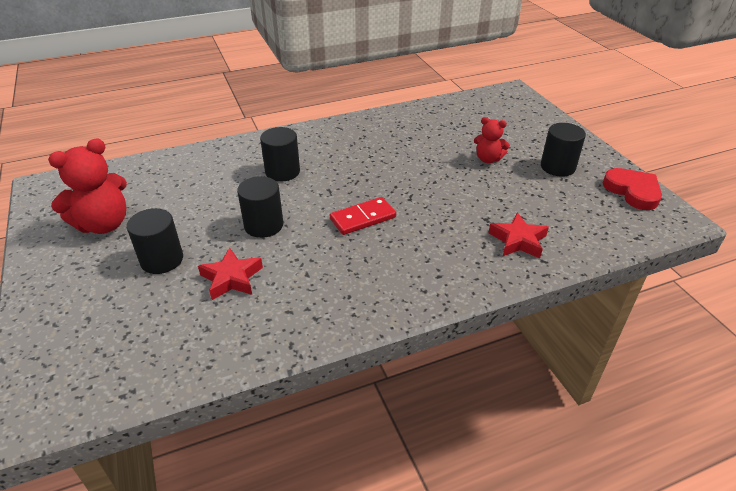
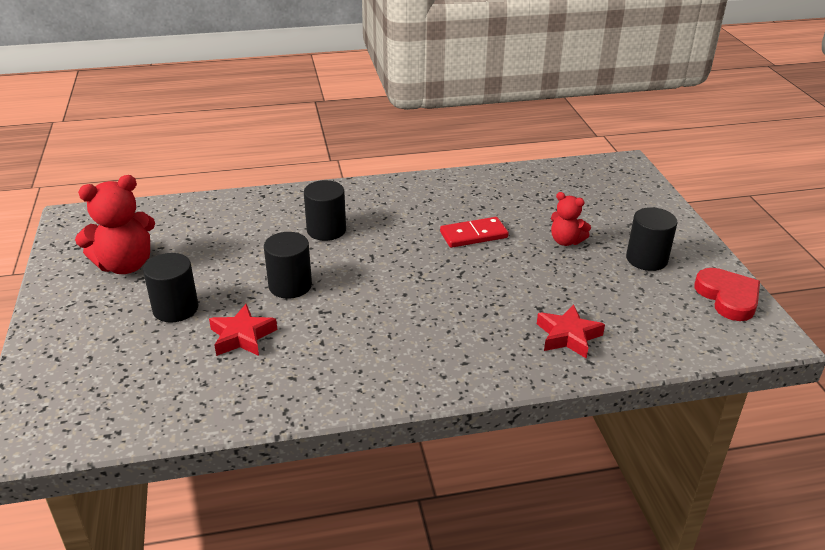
camera: 10 degrees right, 5 degrees down
(363, 218) = (400, 291): red domino -> red domino (473, 235)

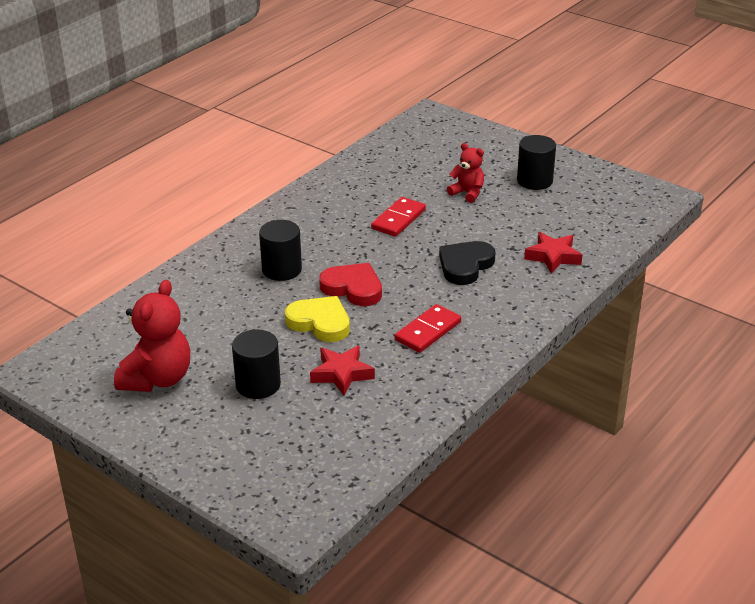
camera: 40 degrees left, 0 degrees up
(290, 285) = (320, 323): black cylinder -> yellow heart
(359, 341) = (428, 331): none -> red domino
(474, 301) = (465, 265): none -> black heart
(566, 241) = (467, 193): red teddy bear -> red teddy bear turned 135 degrees counterclockwise
(728, 297) = (612, 183): red heart -> red heart (353, 288)

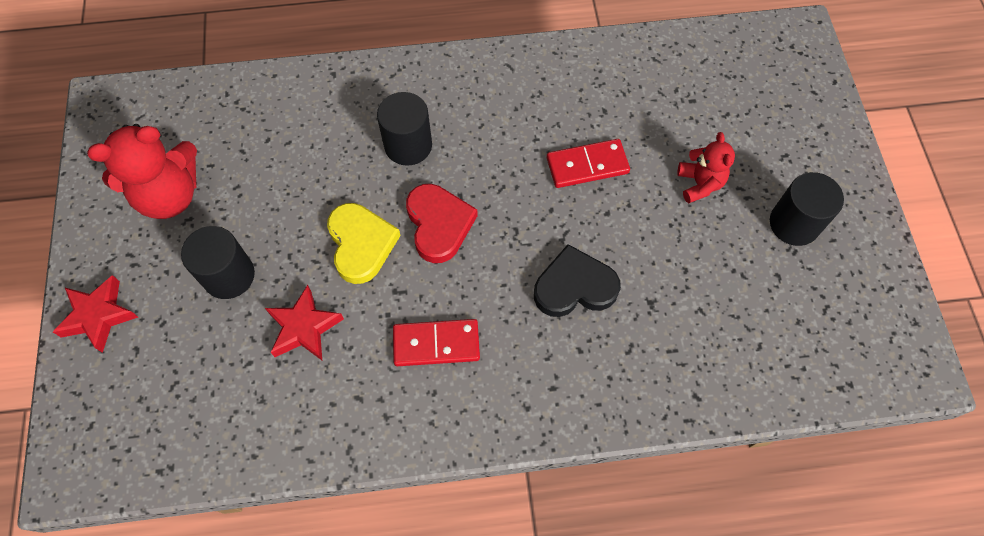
camera: 45 degrees right, 30 degrees up
(553, 257) = (677, 353): red star -> red star (99, 316)

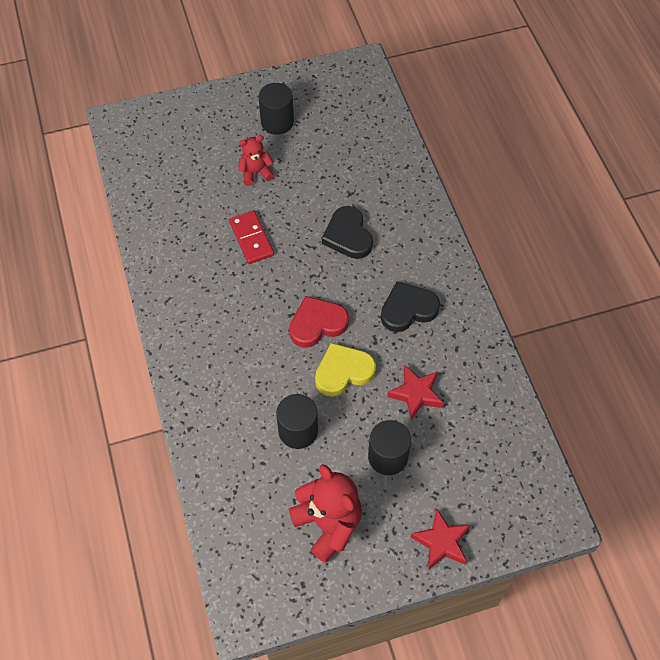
camera: 100 degrees left, 5 degrees down
(408, 145) = (252, 357): black cylinder -> black cylinder (298, 431)
(436, 344) = (408, 309): red domino -> black heart

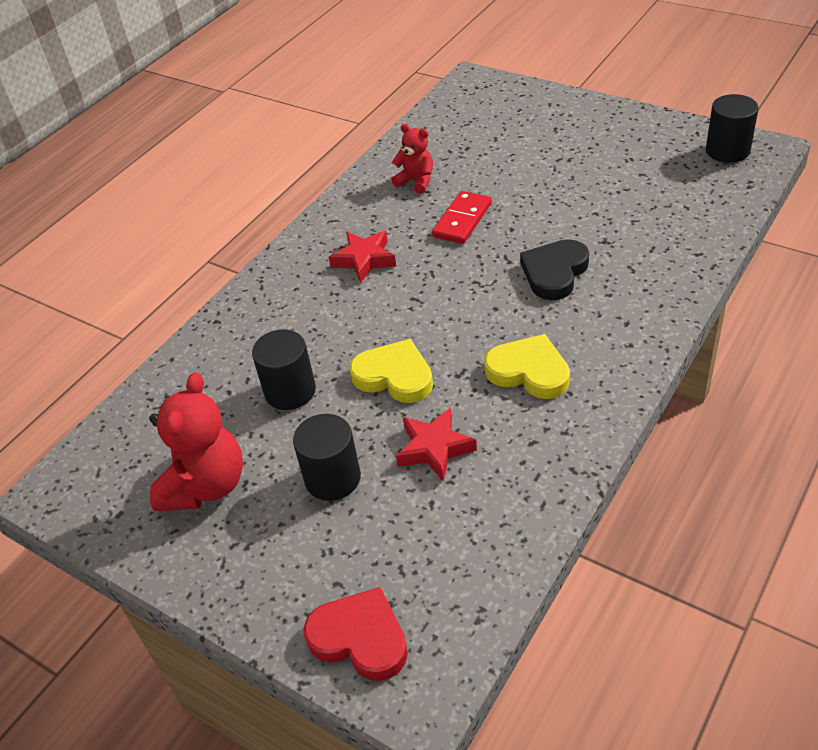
camera: 55 degrees right, 15 degrees down
(255, 173) = (536, 175): red teddy bear -> red teddy bear (416, 181)
(277, 122) = (610, 149): black cylinder -> black cylinder (727, 150)
(317, 324) = (426, 321): red heart -> red heart (360, 638)
(408, 309) = (529, 371): black heart -> yellow heart
(441, 542) = (273, 598): red star -> red star (364, 260)

